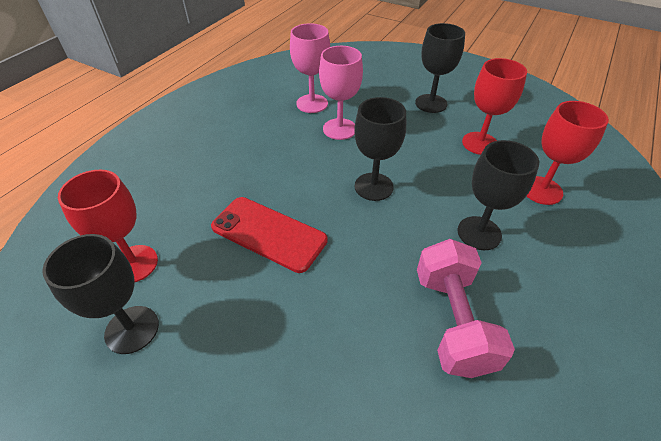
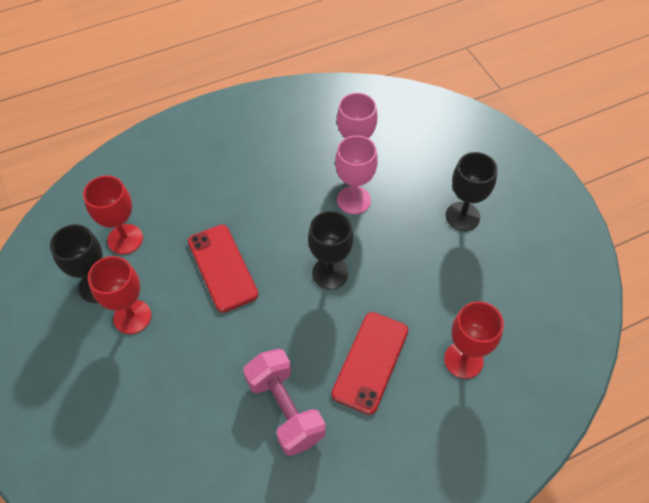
camera: 35 degrees right, 10 degrees up
(452, 321) = (285, 409): pink dumbbell -> pink dumbbell turned 60 degrees counterclockwise
(479, 233) = (370, 362): black goblet -> red phone
(480, 143) = (461, 284): red goblet -> red goblet (132, 317)

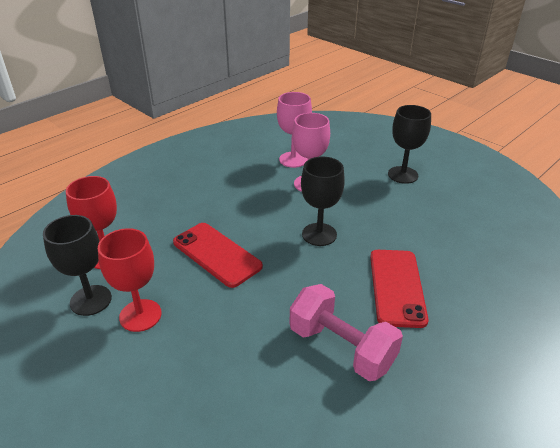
camera: 20 degrees left, 20 degrees down
(463, 360) = (474, 264): red goblet -> none

